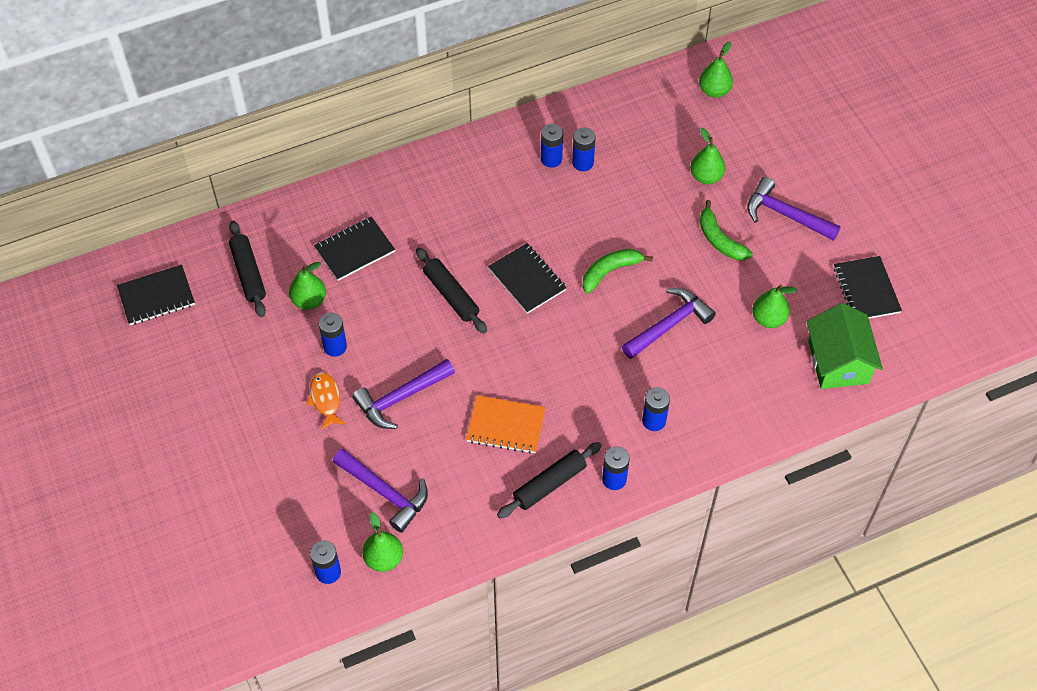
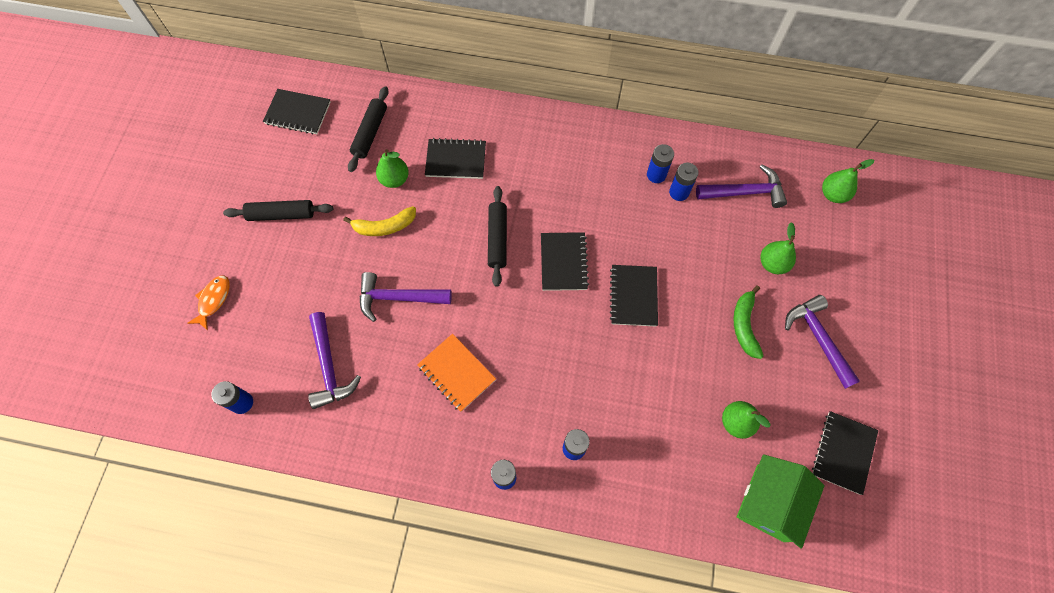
camera: 35 degrees right, 10 degrees up
(325, 399) = (346, 264): orange fish -> orange fish (213, 300)
(335, 346) = (384, 226): blue battery -> yellow banana
(383, 559) = (287, 420): green pear -> none
(549, 484) = (452, 446): black rolling pin -> black rolling pin (281, 214)
(610, 271) = (633, 296): green banana -> black notebook
(669, 325) = (648, 373): purple hammer -> purple hammer (745, 192)

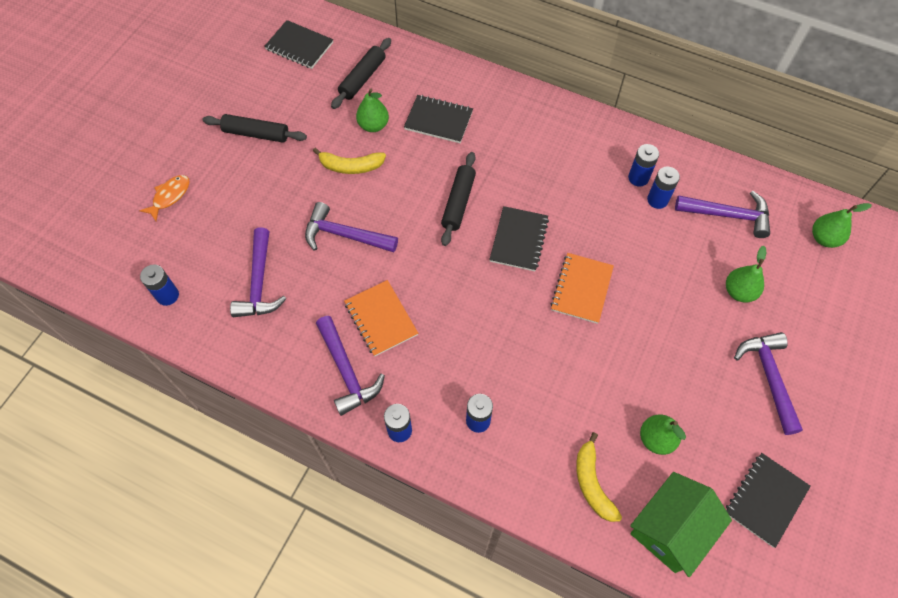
camera: 15 degrees right, 5 degrees down
(439, 433) = (347, 371): none -> purple hammer
(633, 296) = (581, 289): black notebook -> orange notebook
(691, 479) = (592, 483): none -> yellow banana
(744, 325) = (691, 345): green banana -> none

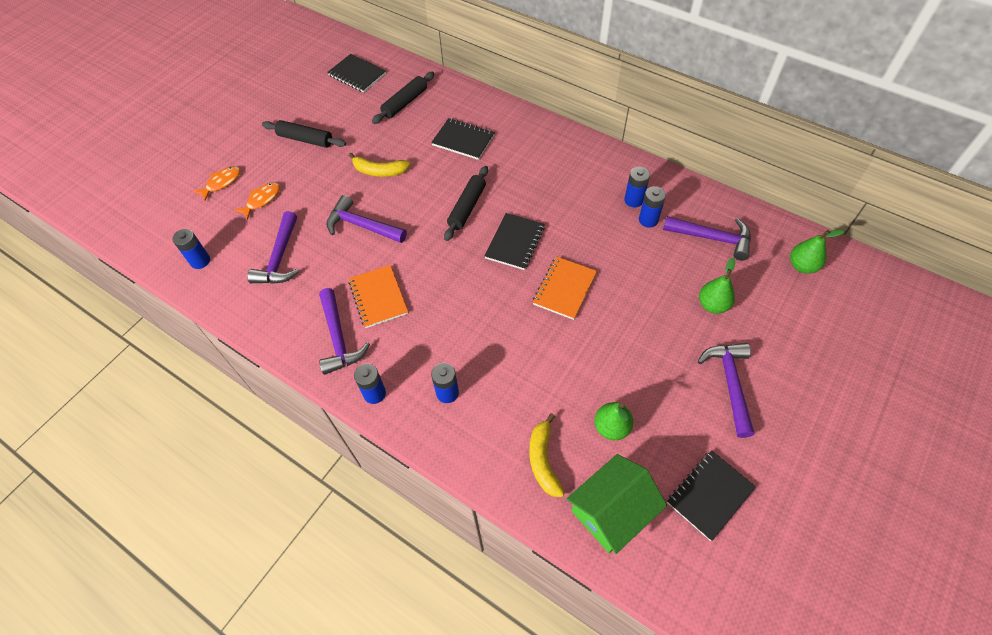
camera: 10 degrees right, 5 degrees down
(222, 214) = (262, 200): none -> orange fish
(373, 125) = (406, 140): green pear -> none

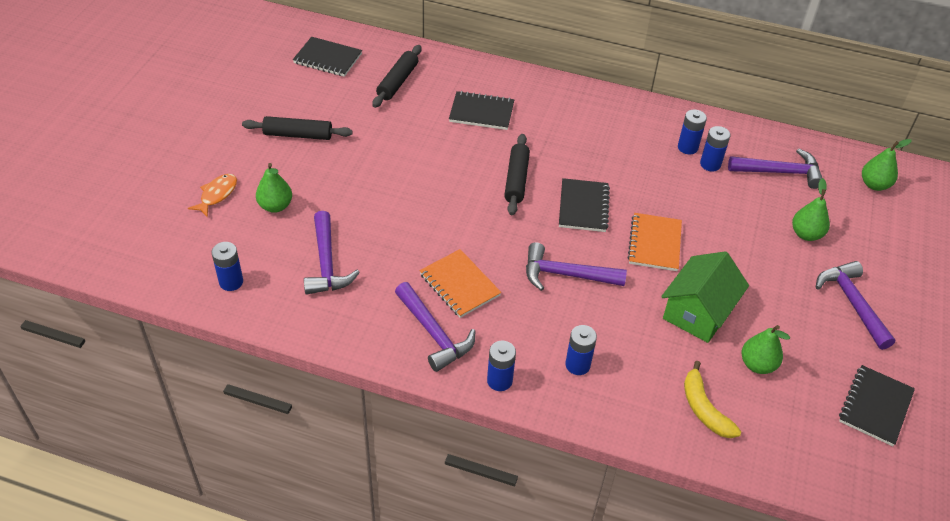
camera: 20 degrees left, 10 degrees down
(262, 200) = (275, 206): orange fish -> green pear
(362, 226) = (407, 215): purple hammer -> purple hammer (566, 275)
(379, 171) = (401, 156): yellow banana -> none
(611, 511) = (790, 441): green house -> green house (698, 312)

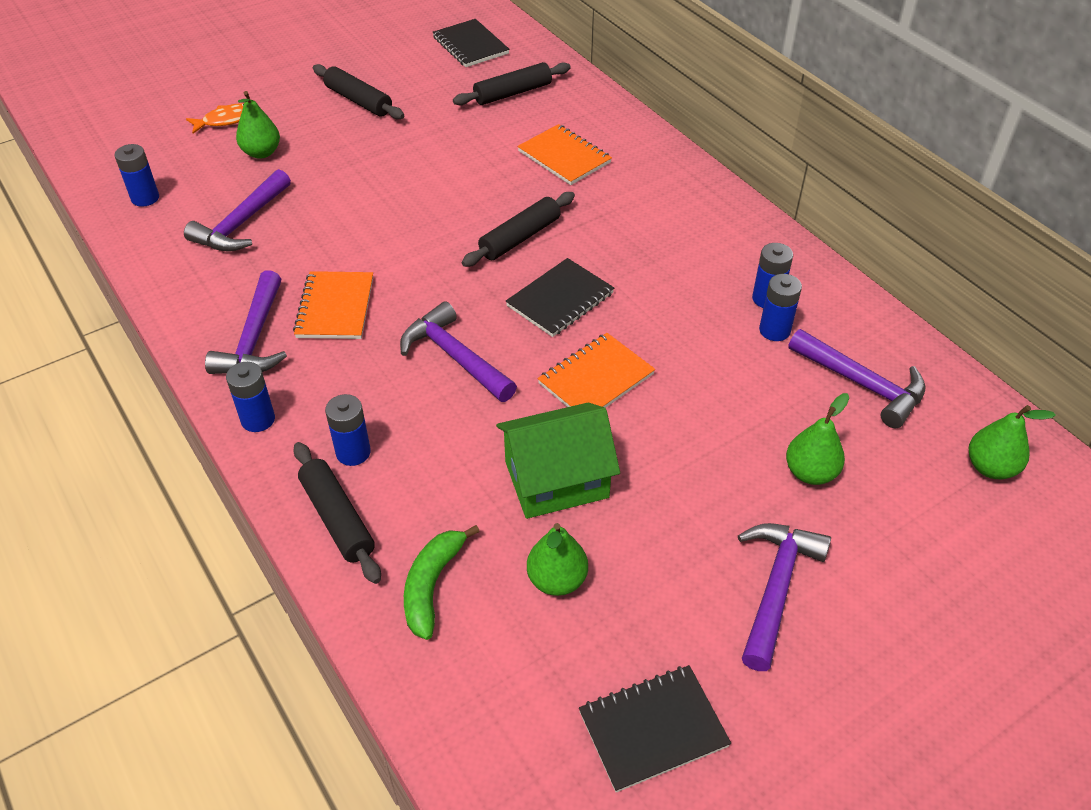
camera: 40 degrees right, 0 degrees up
(481, 112) = (564, 157): black notebook -> orange notebook
(614, 407) = (337, 518): none -> black rolling pin
(704, 409) = (432, 585): yellow banana -> green banana

